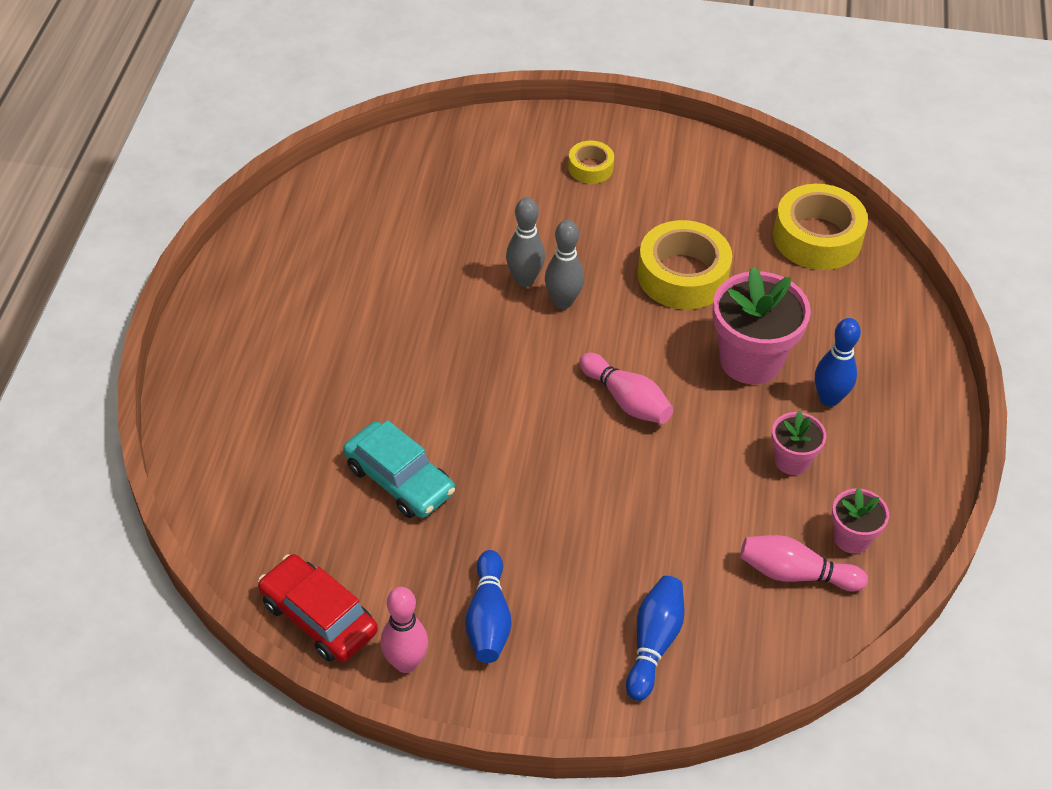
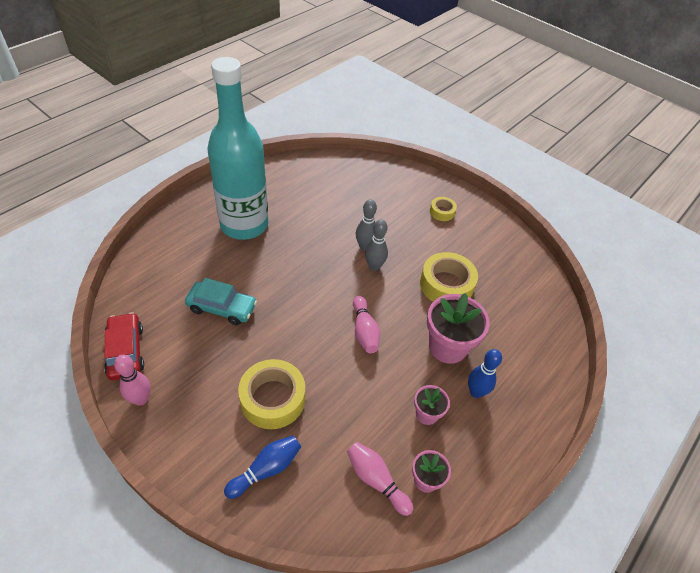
camera: 30 degrees right, 0 degrees up
(313, 341) = (244, 225): none -> turquoise bottle
(399, 480) = (222, 308): turquoise car -> turquoise car turned 60 degrees counterclockwise
(488, 618) = (198, 402): blue bowling pin -> none
(817, 237) = (537, 303): yellow tape -> yellow tape (272, 399)

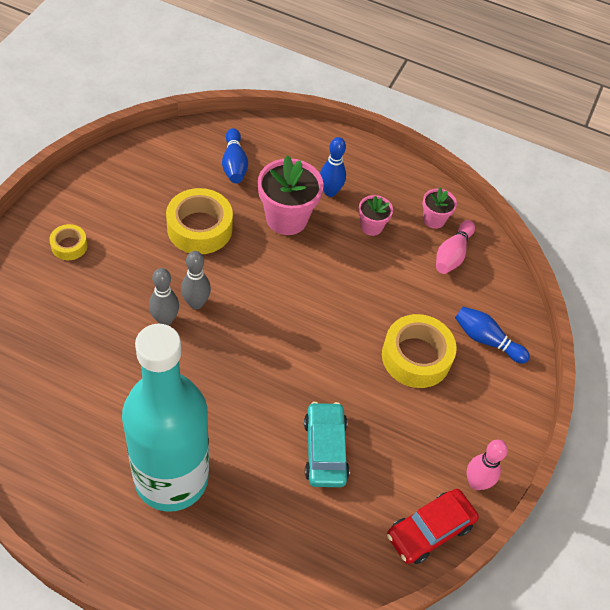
camera: 110 degrees left, 5 degrees up
(364, 331) = (297, 294): pink bowling pin -> none
(516, 325) = (234, 164): none -> blue bowling pin

